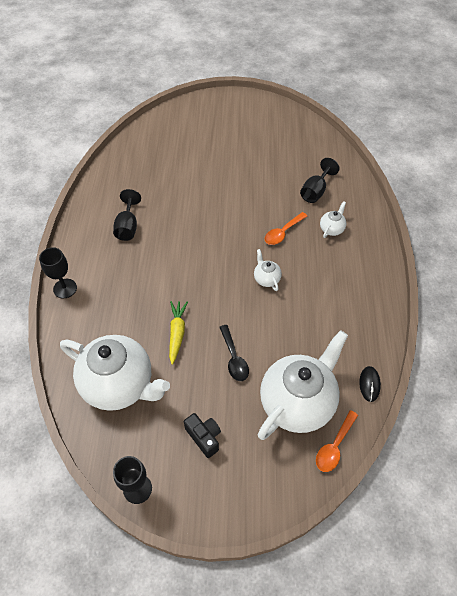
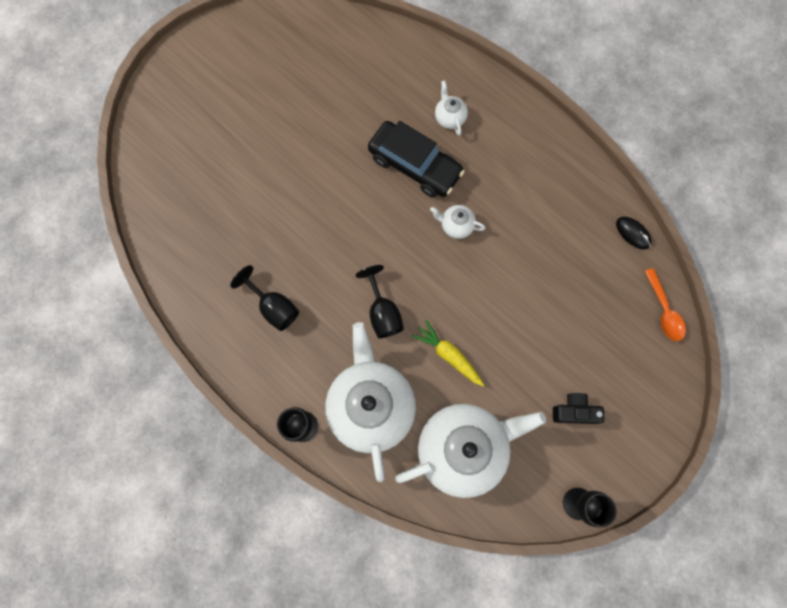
camera: 50 degrees left, 20 degrees up
(234, 358) = (517, 325): black spoon -> none
(283, 232) = (415, 165): orange spoon -> black car
(298, 402) = (603, 306): white teapot -> white teapot (371, 406)
(315, 191) = (390, 91): black goblet -> black goblet (382, 313)

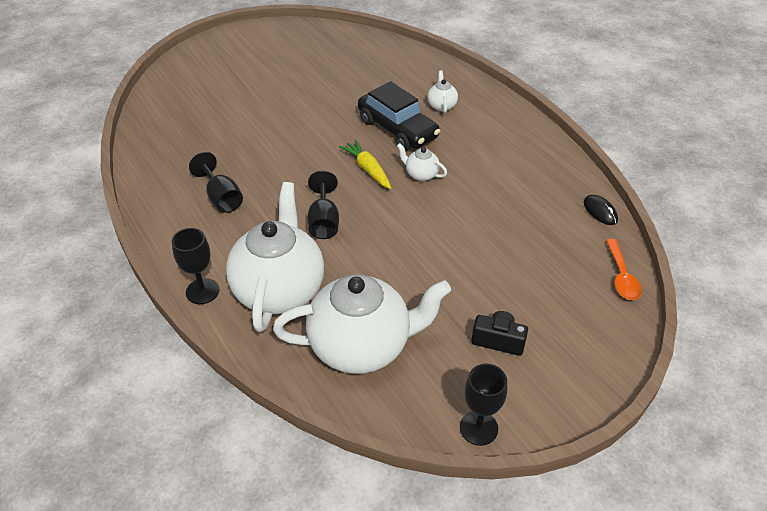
camera: 15 degrees right, 30 degrees down
(448, 355) = (377, 266): yellow carrot -> yellow carrot (367, 169)

